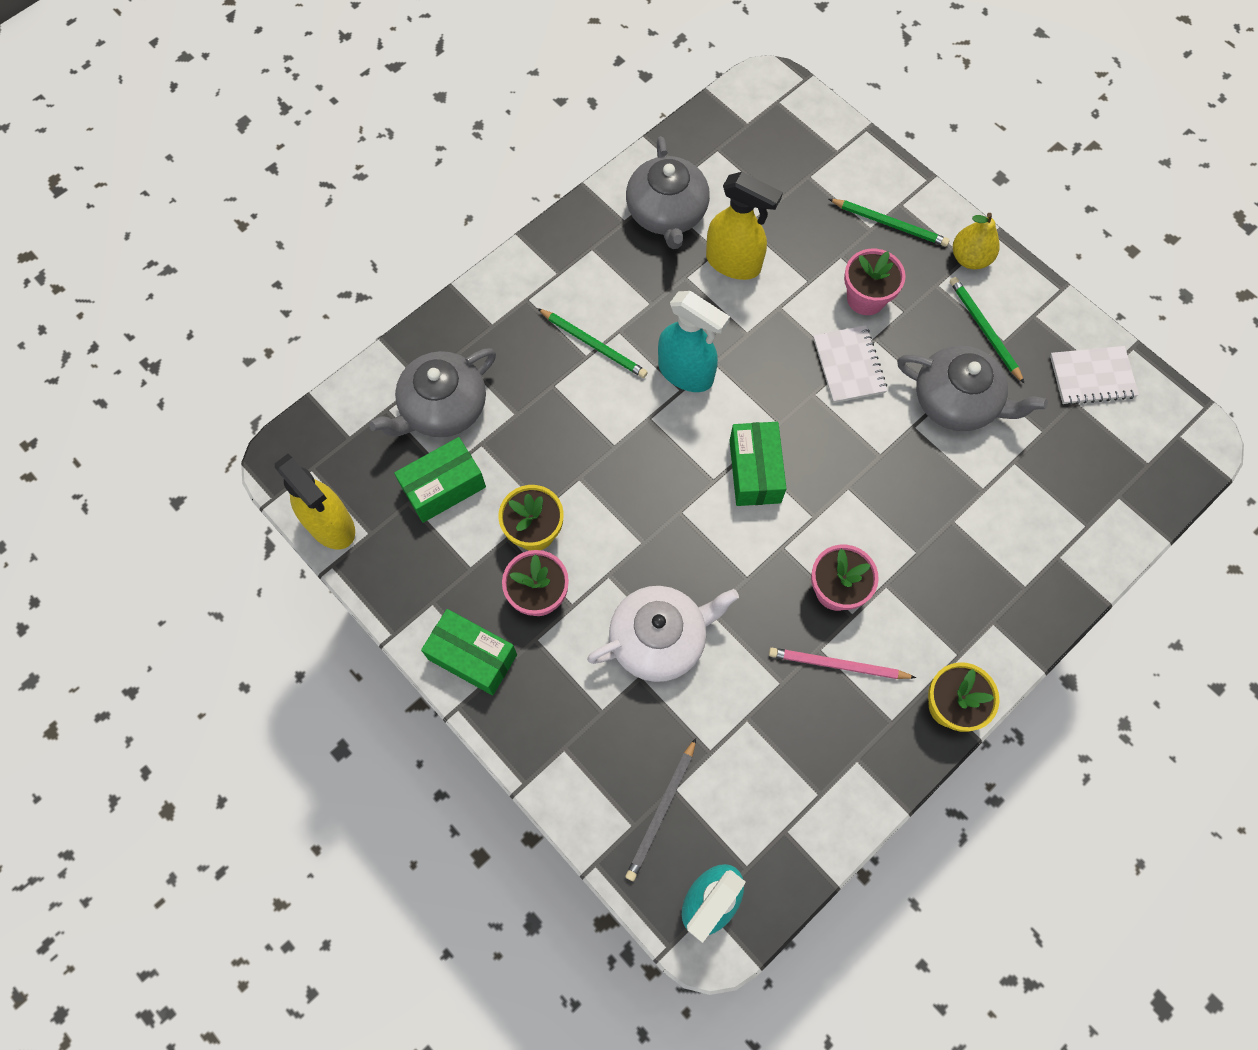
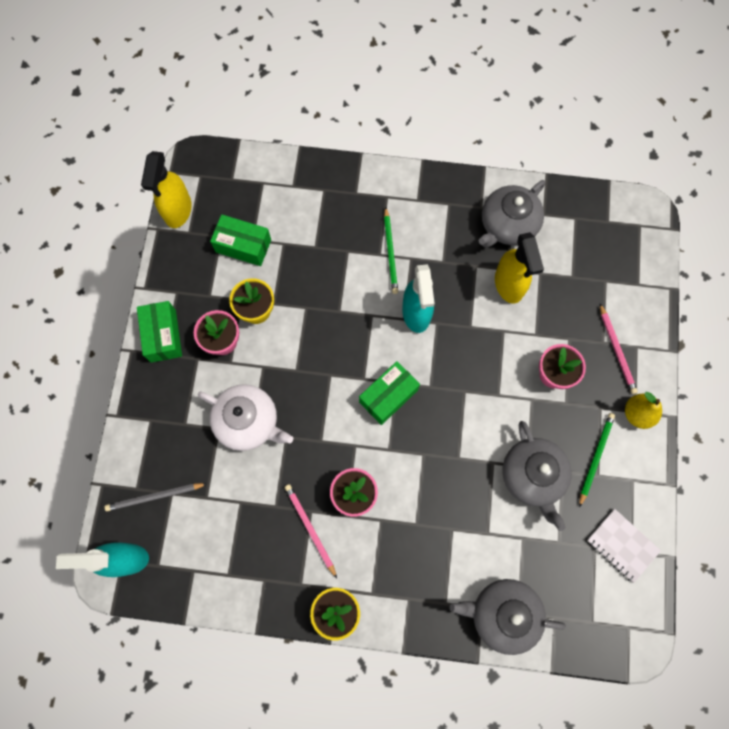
camera: 50 degrees right, 5 degrees up
(442, 408) = (287, 208): grey teapot -> grey teapot (502, 614)
(849, 365) = (500, 397): white notebook -> none
(889, 224) = (616, 350): green pencil -> pink pencil

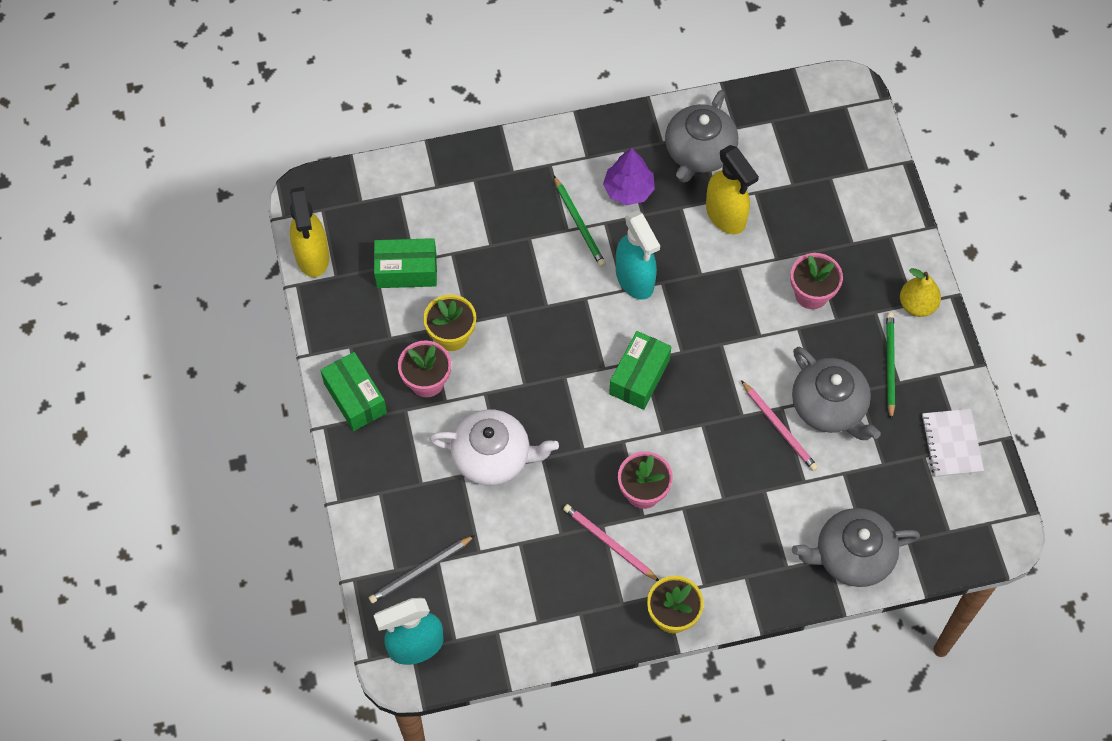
camera: 20 degrees left, 10 degrees down
(440, 237) = (628, 190): none -> purple tree
(616, 350) = (870, 246): pink pencil -> pink pencil (779, 427)
(622, 545) = (951, 444): white notebook -> white notebook turned 60 degrees clockwise

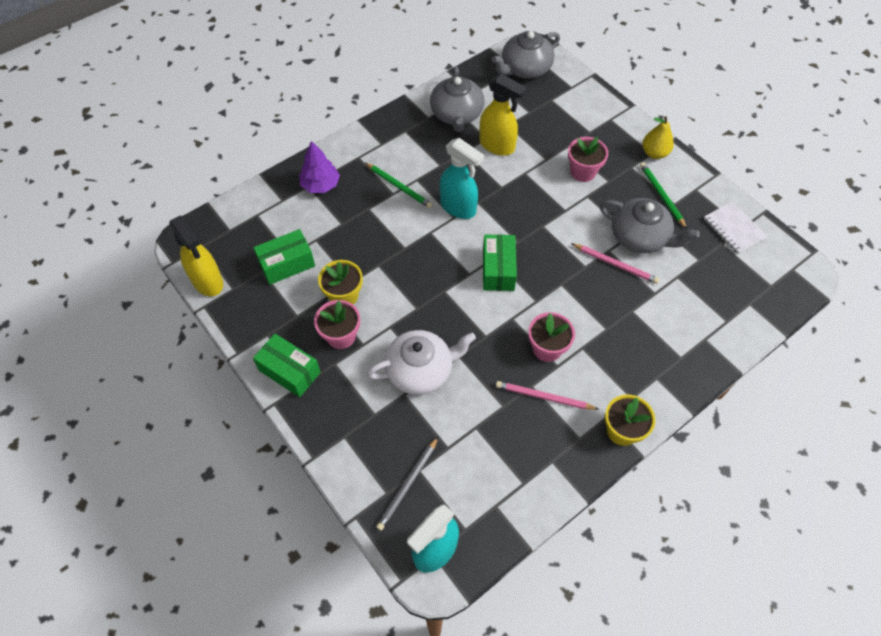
camera: 25 degrees left, 5 degrees down
(628, 190) = (422, 153): purple tree -> purple tree (320, 185)
(852, 556) = (720, 330): grey teapot -> grey teapot (525, 69)

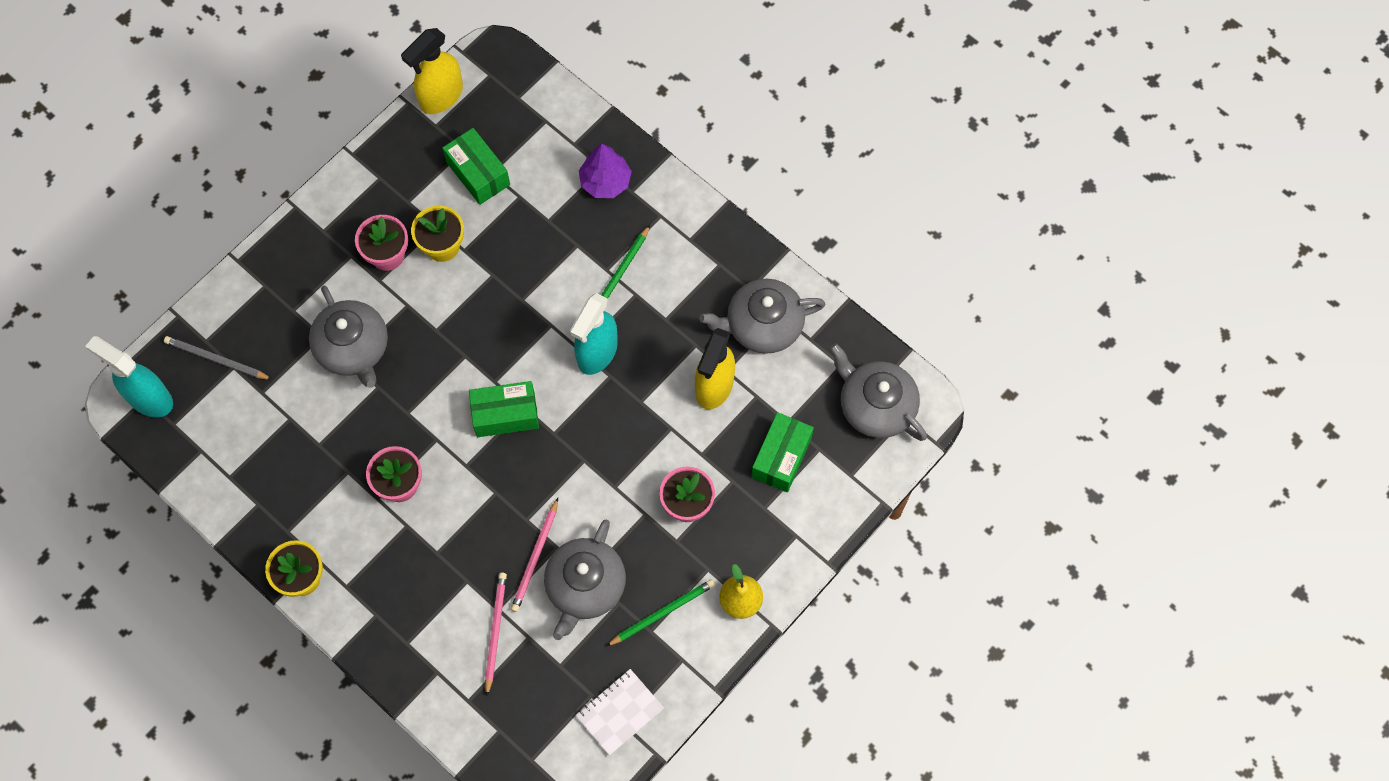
camera: 80 degrees right, 10 degrees up
(289, 371) = (335, 212): green box -> green box (781, 457)
(420, 370) = (353, 348): white teapot -> grey teapot
(544, 397) = (334, 488): pink pencil -> pink pencil (495, 632)

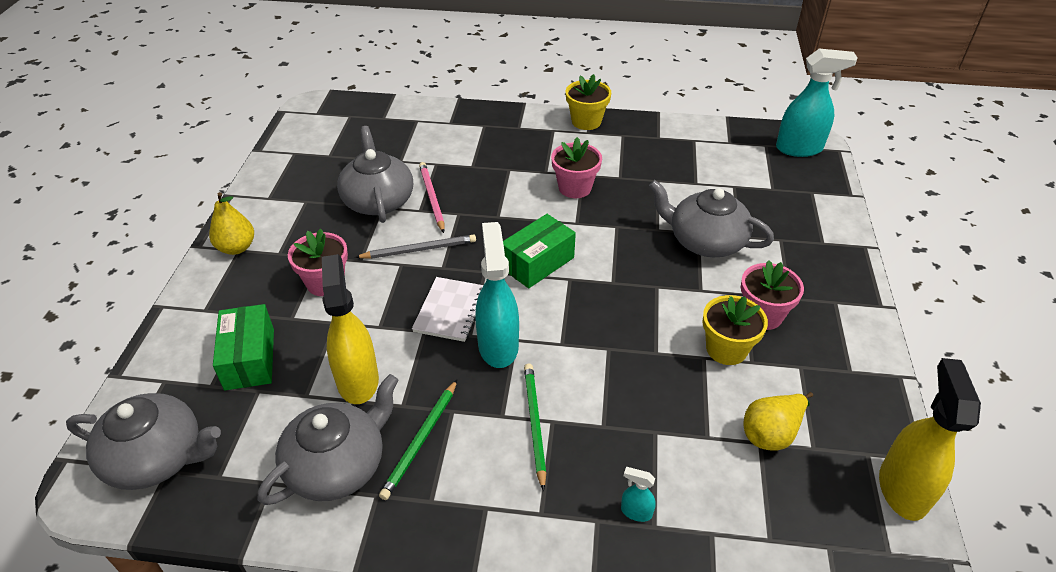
camera: 145 degrees right, 25 degrees down
(217, 360) = (789, 186): grey pencil -> grey pencil (418, 249)
(478, 173) = (771, 433): green box -> yellow pear
(495, 632) = (427, 153): pink pencil -> none
(605, 182) = (636, 512): purple tree -> turquoise spray bottle
(619, 712) = (301, 156): white notebook -> white notebook (450, 311)
(662, 613) = (303, 213): green pencil -> green pencil (421, 440)

